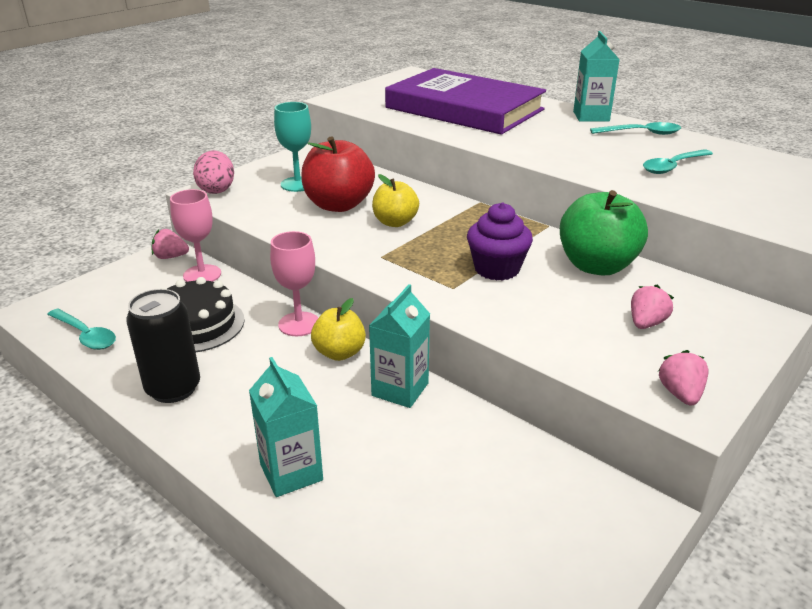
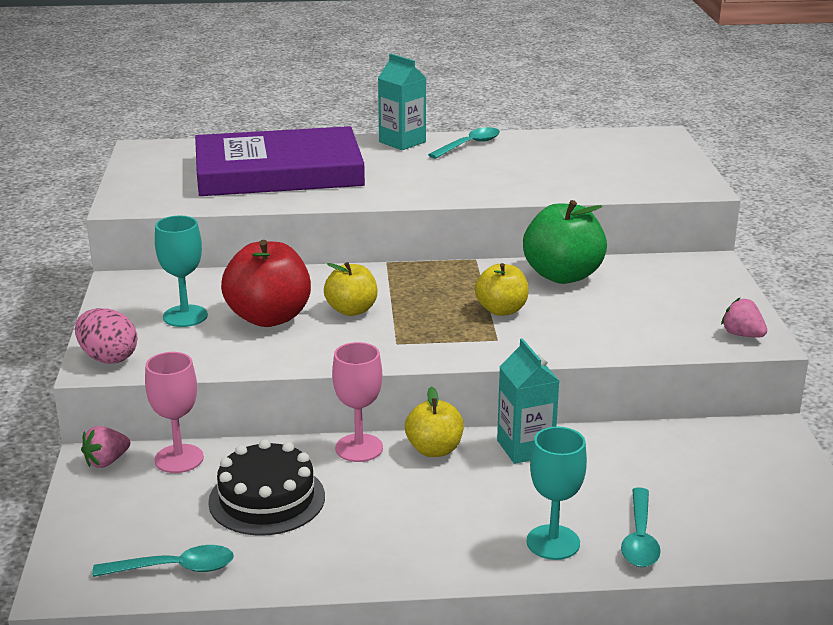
camera: 45 degrees left, 5 degrees down
(173, 388) = (353, 552): black can -> none
(291, 472) = (553, 542): turquoise carton -> turquoise goblet
(497, 269) = (501, 310): purple cupcake -> yellow apple
(646, 323) = (657, 301): pink strawberry -> none
(673, 166) = (542, 167): turquoise spoon -> turquoise spoon (639, 538)

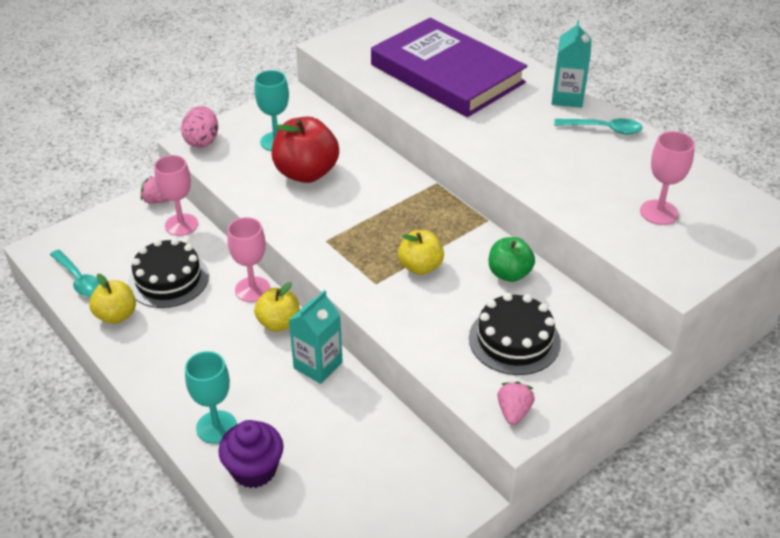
camera: 55 degrees right, 15 degrees up
(351, 310) = (350, 201): yellow apple -> yellow apple (116, 315)
(562, 275) = (509, 274): green apple -> green apple, size x0.62
(608, 165) = (659, 212): none -> pink goblet
(639, 538) = (254, 470): turquoise spoon -> purple cupcake
(652, 303) = (514, 340): none -> black cake

